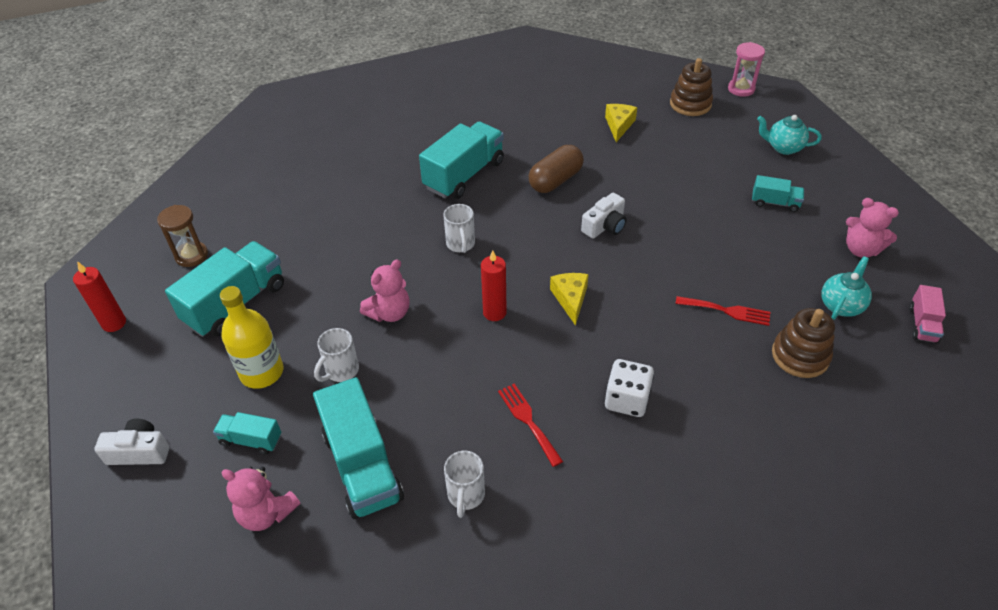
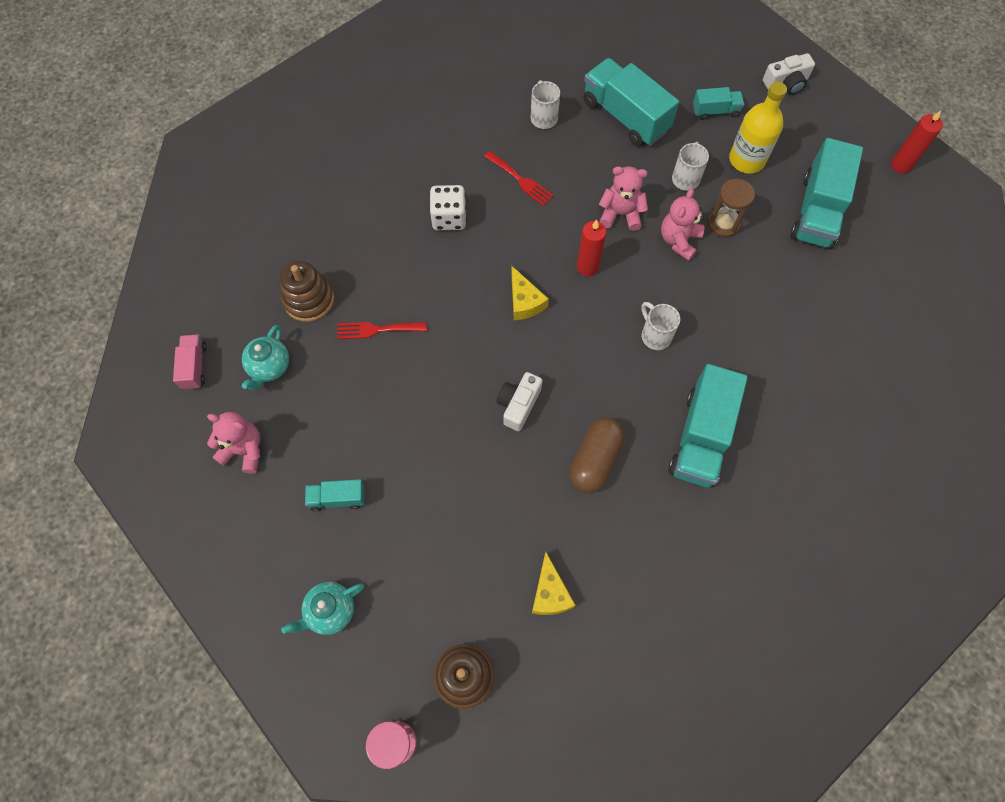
camera: 160 degrees right, 20 degrees up
(191, 255) = (899, 247): brown hourglass -> brown hourglass (723, 224)
(266, 513) = (669, 72): pink teddy bear -> pink teddy bear (620, 214)
(783, 148) = (330, 611): turquoise teapot -> turquoise teapot turned 150 degrees clockwise

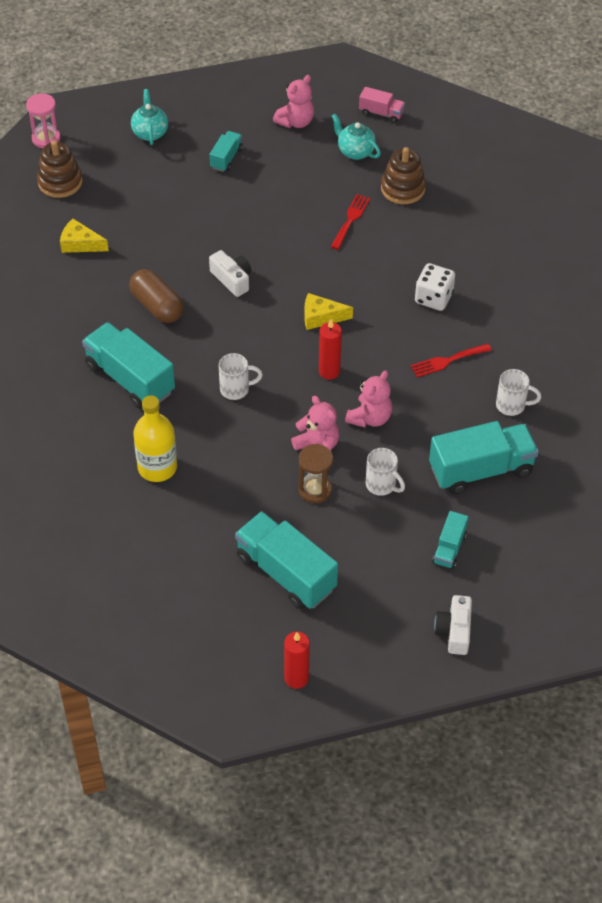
camera: 115 degrees right, 15 degrees down
(747, 160) = (376, 545): yellow bottle -> yellow bottle (157, 467)

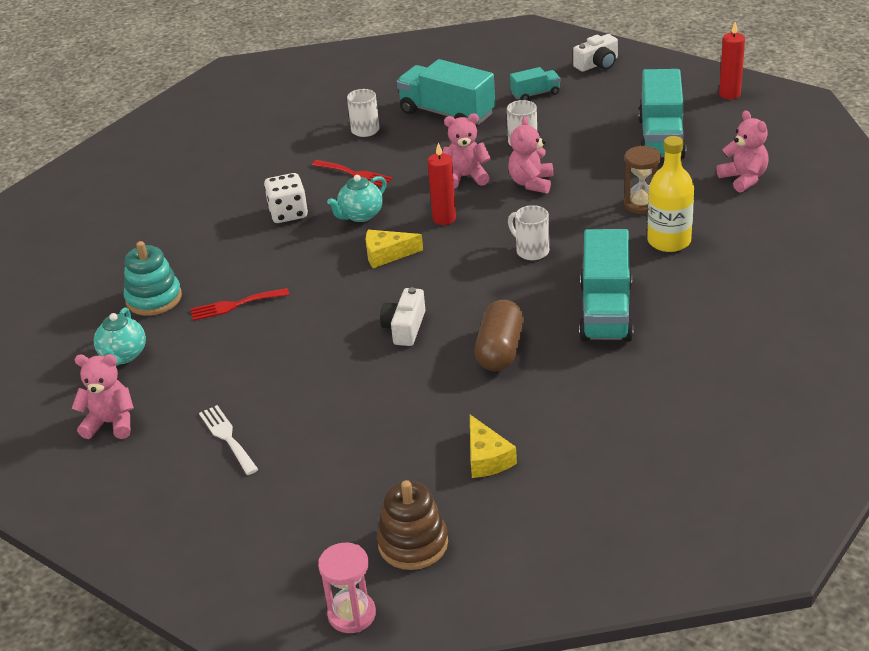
camera: 125 degrees left, 15 degrees down
(150, 133) = (244, 526): turquoise teapot -> turquoise teapot (360, 215)
(173, 574) = (744, 179): none -> pink teddy bear
(226, 158) = (227, 437): turquoise truck -> white fork
(315, 490) = (571, 164): brown hourglass -> brown hourglass (641, 204)
(321, 317) = (387, 254): yellow cheese -> yellow cheese turned 120 degrees clockwise
(381, 113) = (38, 372): pink truck -> none
(403, 189) = (154, 298): brown stacking toy -> turquoise stacking toy

